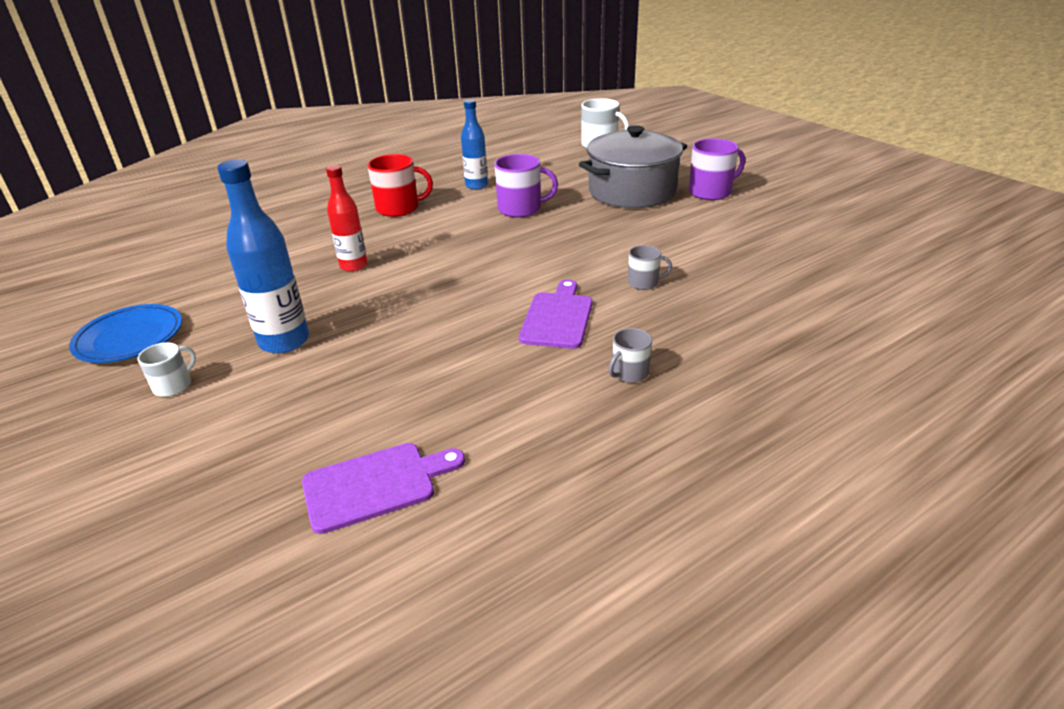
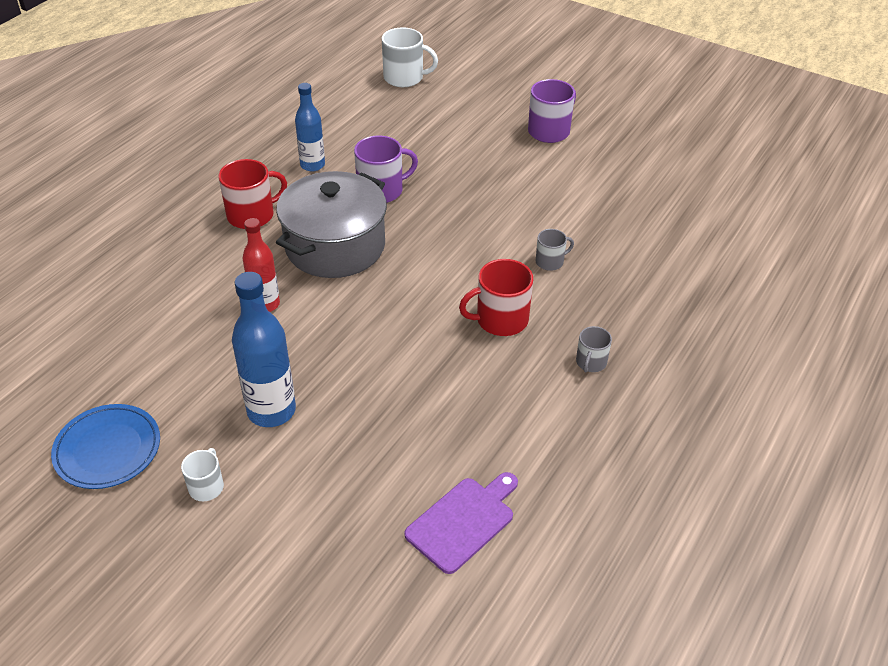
camera: 25 degrees left, 10 degrees up
(558, 317) = (500, 320): purple cutting board -> red mug
(632, 192) = (476, 145): grey pot -> grey pot (335, 246)

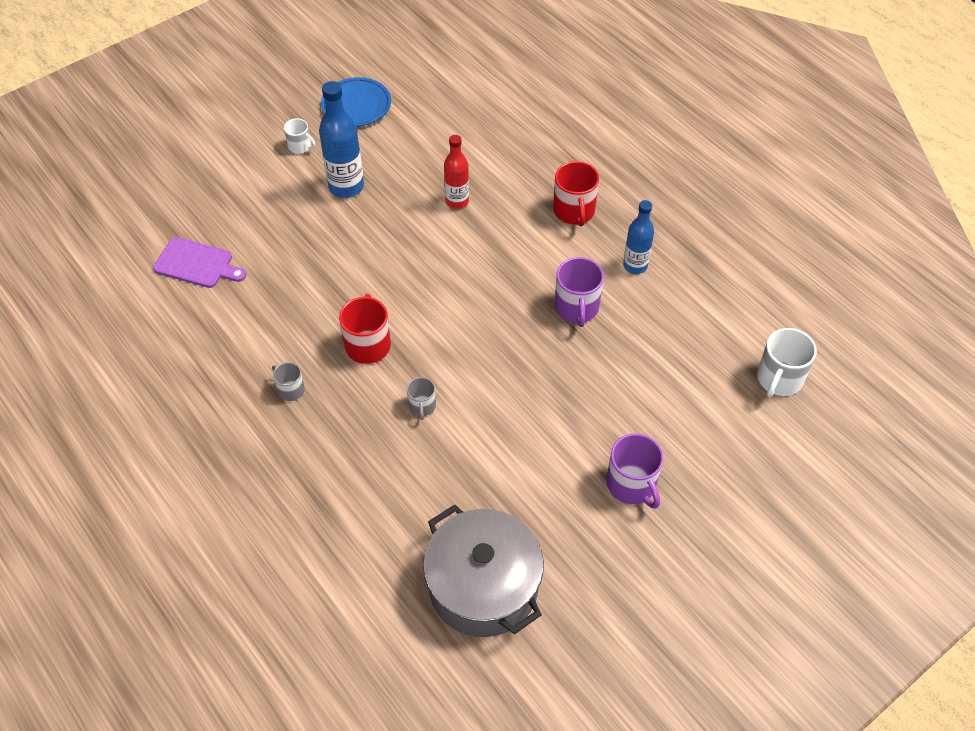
camera: 110 degrees right, 10 degrees up
(335, 246) = (509, 257): grey pot -> grey pot (483, 586)
(463, 522) = (197, 264): purple cutting board -> purple cutting board turned 45 degrees counterclockwise

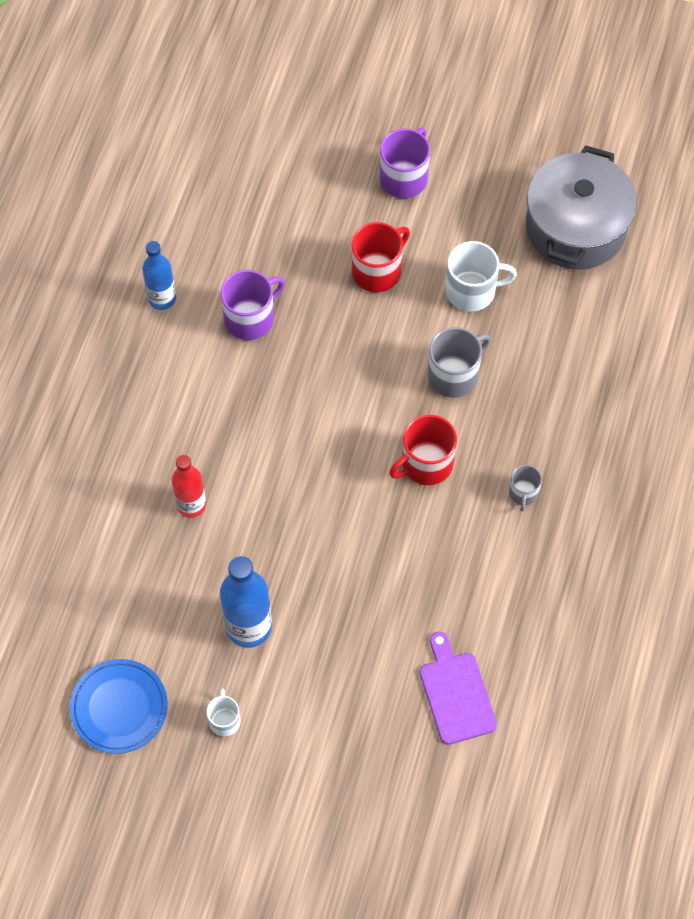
camera: 125 degrees left, 10 degrees up
(422, 406) = (454, 375): grey mug -> grey mug, size x1.73
(574, 211) = (127, 390): red mug -> red mug (377, 271)
(779, 379) = (213, 126): white mug -> white mug (472, 291)

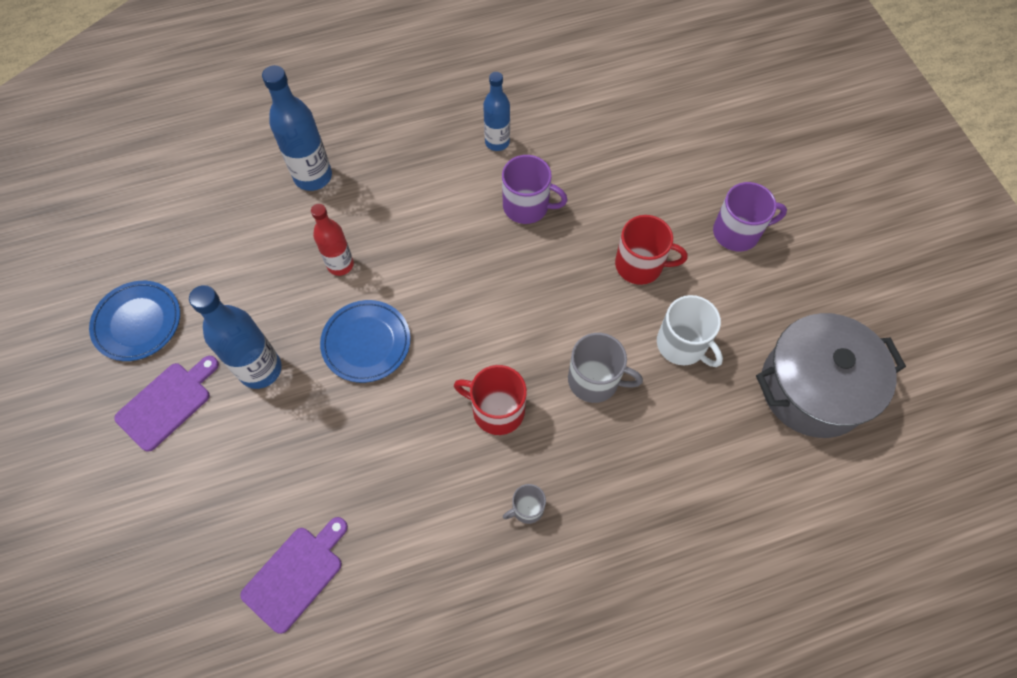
camera: 55 degrees right, 0 degrees up
(73, 475) = (313, 176): none -> blue bottle
(224, 720) = (167, 403): white mug -> purple cutting board
(287, 527) = (366, 343): none -> blue plate

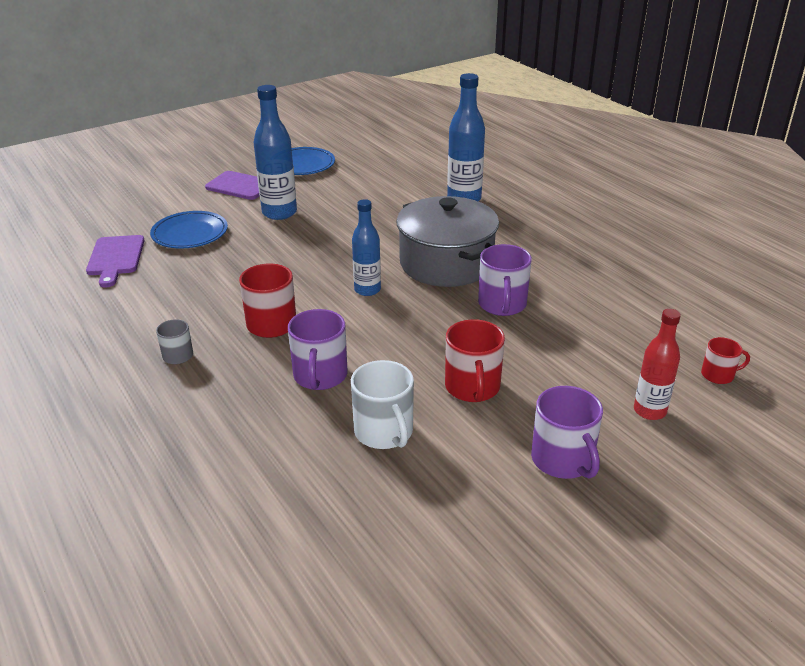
camera: 75 degrees right, 30 degrees down
(296, 575) = (115, 258): purple cutting board -> purple cutting board turned 60 degrees clockwise
(340, 265) = (386, 226): red bottle -> red bottle (649, 411)
(366, 343) = (317, 250): blue plate -> blue plate (190, 234)
(497, 142) = (566, 276): blue bottle -> blue bottle (367, 290)
(594, 380) = (320, 376): grey mug -> purple mug
(664, 99) = (718, 375): none -> red mug
(682, 344) = (384, 432): white mug -> white mug turned 60 degrees counterclockwise
(813, 388) = (363, 557): grey pot -> grey pot (446, 263)

